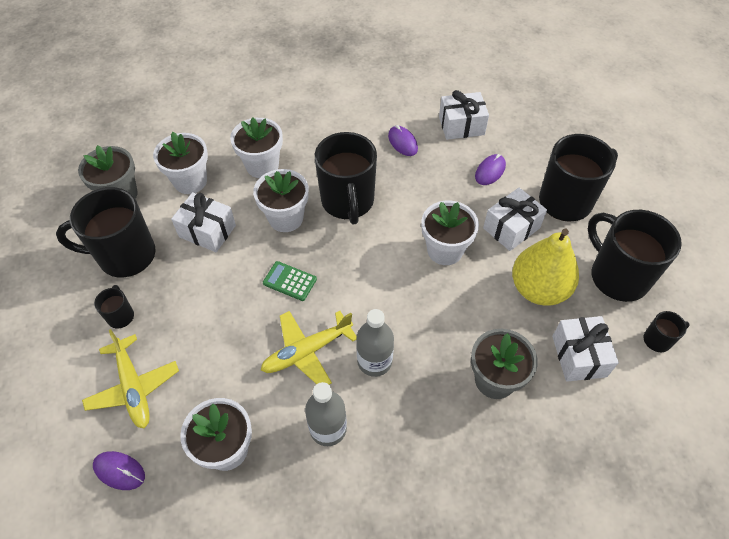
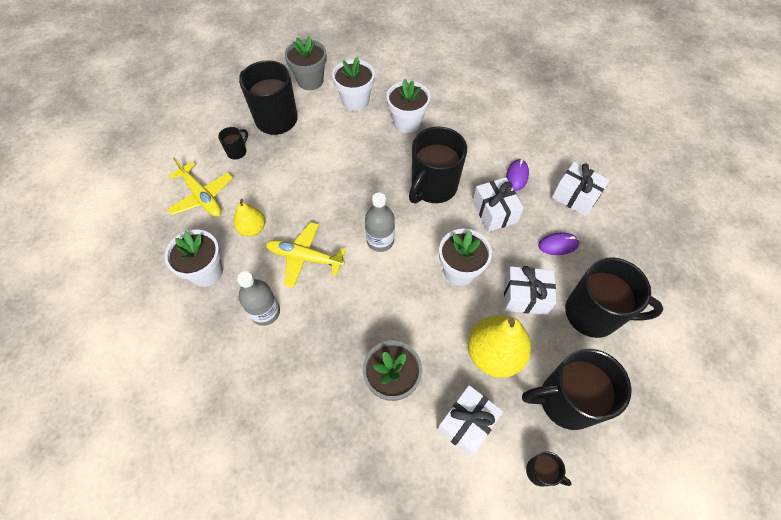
camera: 45 degrees right, 5 degrees up
(119, 471) = (150, 234): purple mouse -> none
(133, 387) = (202, 196): yellow plane -> yellow plane turned 60 degrees counterclockwise
(207, 231) = (331, 139): white gift -> white gift (494, 212)
(226, 370) = (252, 228): none -> yellow pear
(286, 218) = (383, 167): white flower pot -> none
(289, 281) = (342, 207): green calculator -> none
(374, 361) = (334, 299): grey bottle -> grey bottle (380, 241)
(617, 276) = (566, 400): black mug -> black mug turned 105 degrees counterclockwise

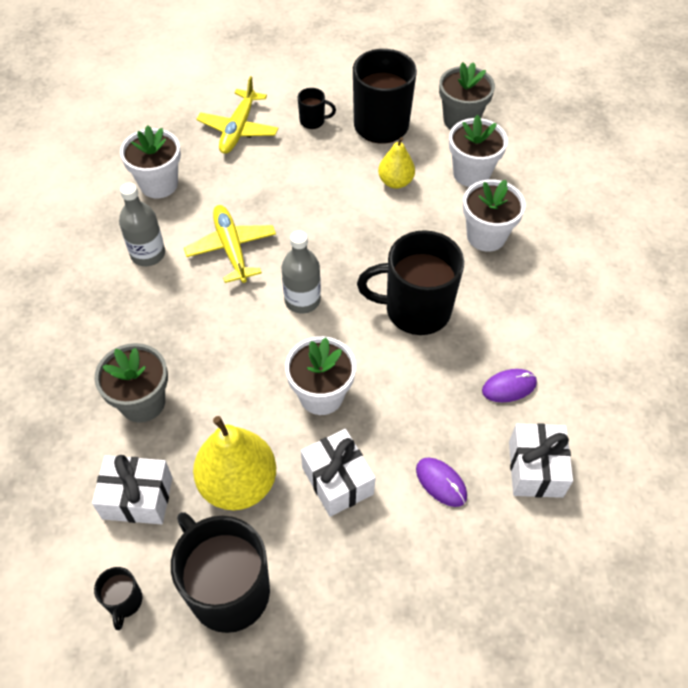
camera: 55 degrees right, 5 degrees down
(252, 228) = (232, 188): yellow pear -> yellow pear (395, 182)
(494, 212) = (433, 389): white gift -> none
(593, 314) = (368, 570): black mug -> none

